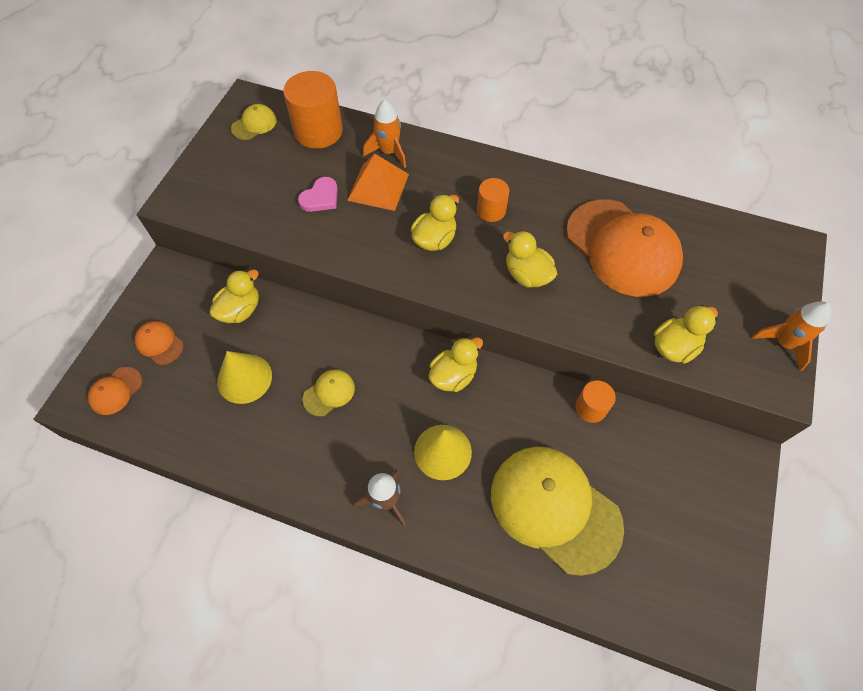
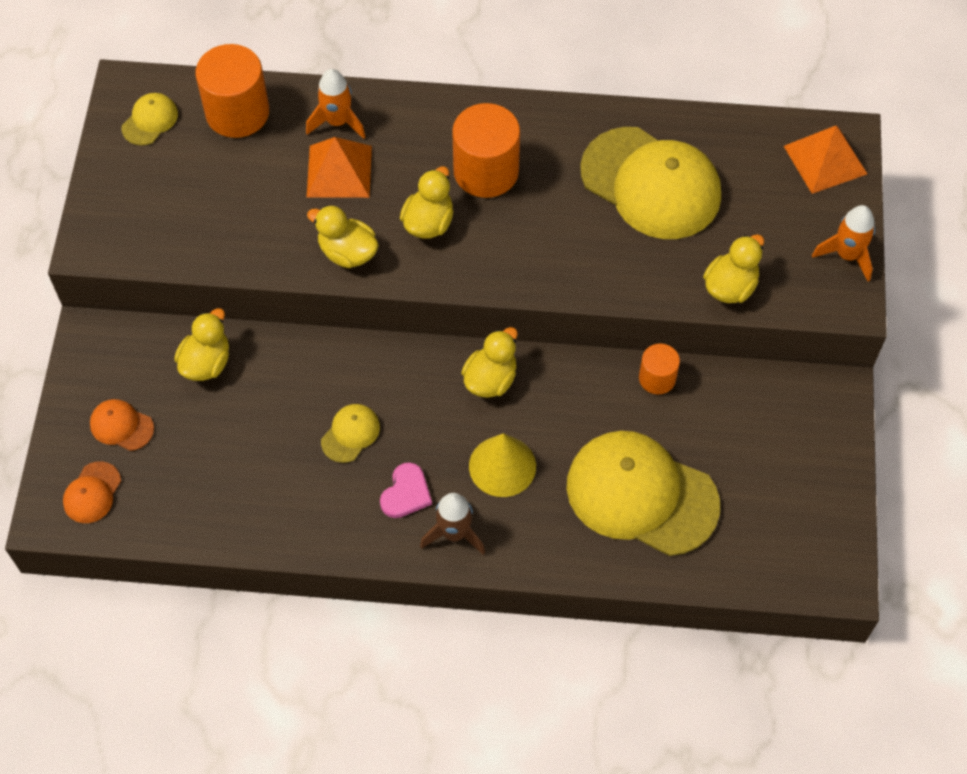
camera: 15 degrees left, 0 degrees up
(244, 378) = (243, 441): yellow cone -> none
(320, 197) = (272, 200): pink heart -> pink heart (406, 493)
(491, 210) = (486, 171): orange cylinder -> orange cylinder, size x1.80
(527, 275) = (548, 241): yellow duck -> yellow duck (347, 252)
(622, 248) = (651, 184): orange cap -> yellow cap
(774, 260) = (825, 160): none -> orange pyramid

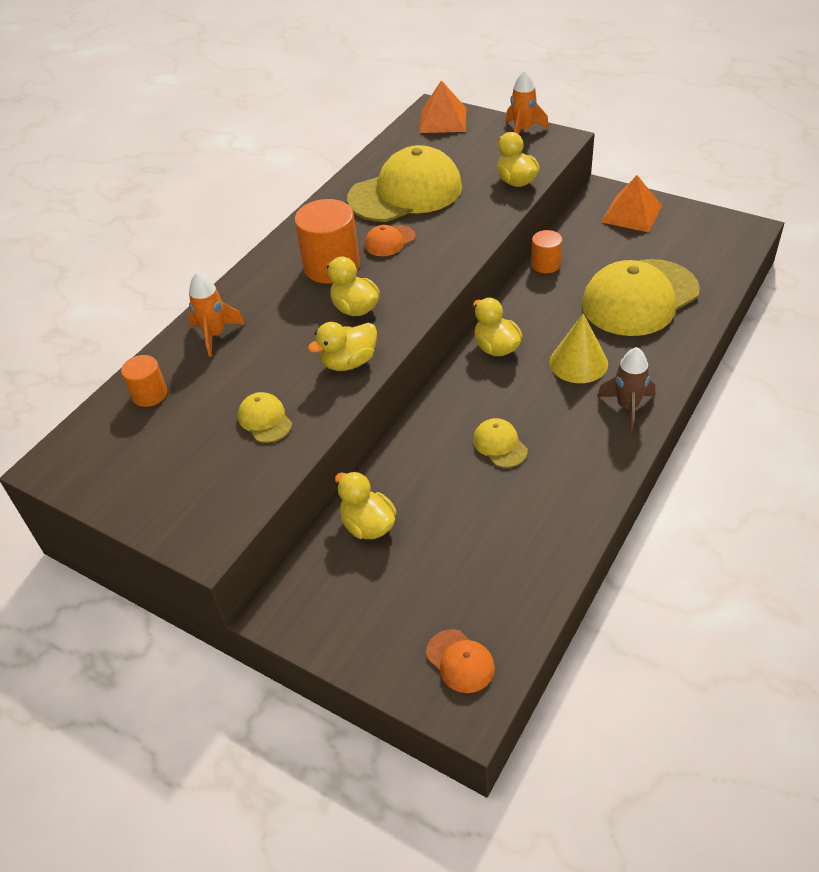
camera: 60 degrees left, 15 degrees down
(121, 426) = (397, 613): orange cap -> orange cap (389, 241)
(150, 120) = (103, 458): yellow cap -> yellow cap (265, 420)
(237, 112) = (149, 394): orange cylinder -> orange cylinder, size x0.56
(339, 171) = (264, 346): orange pyramid -> orange pyramid (631, 213)
(406, 493) = (575, 426): pink heart -> none

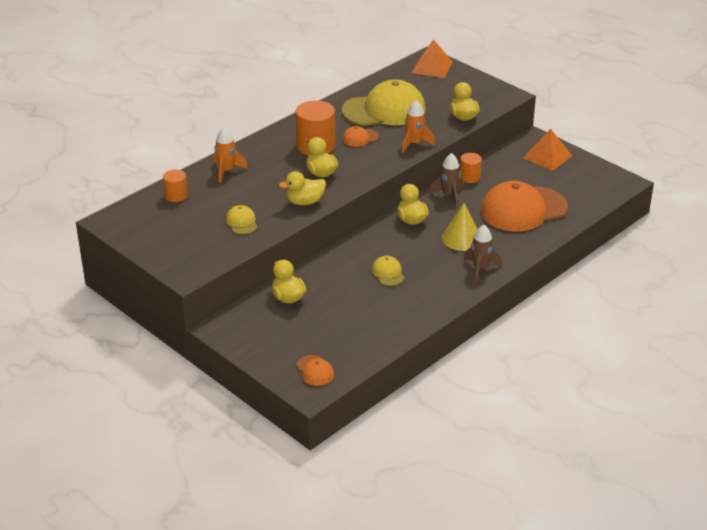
camera: 10 degrees right, 10 degrees down
(523, 130) = (485, 84): orange rocket -> orange rocket (414, 143)
(531, 298) = (449, 196): none -> brown rocket
(639, 298) = (523, 209): yellow cap -> orange cap

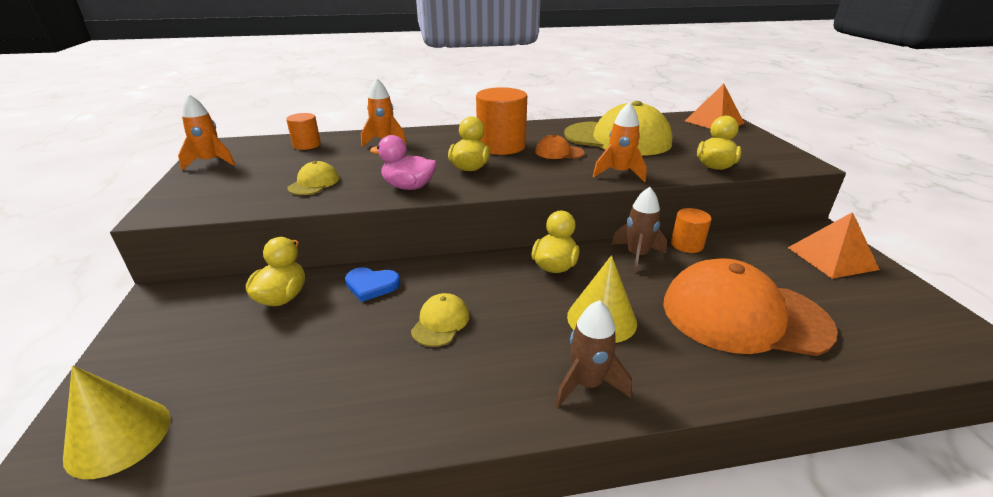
camera: 35 degrees right, 5 degrees down
(137, 235) = (211, 162): none -> orange rocket
(305, 202) = (408, 187): yellow duck -> pink duck
(315, 371) = (119, 437): orange cap -> yellow cone
(326, 272) = (371, 285): none -> blue heart

